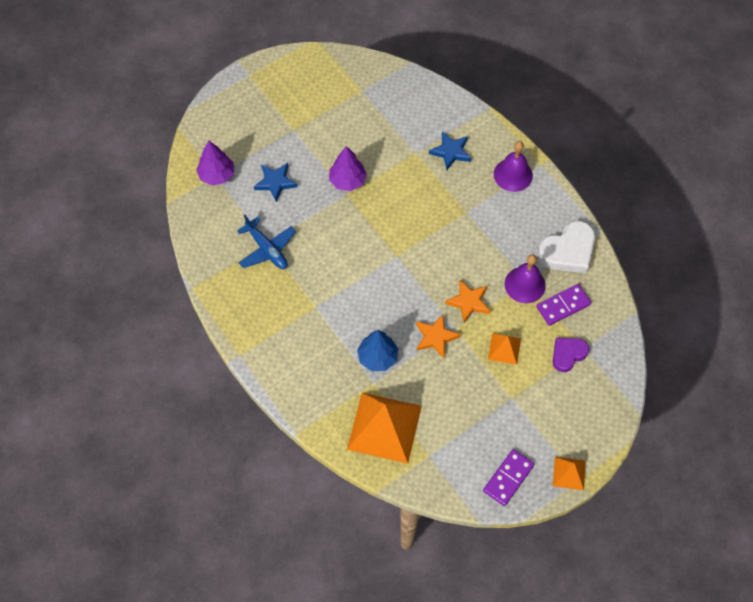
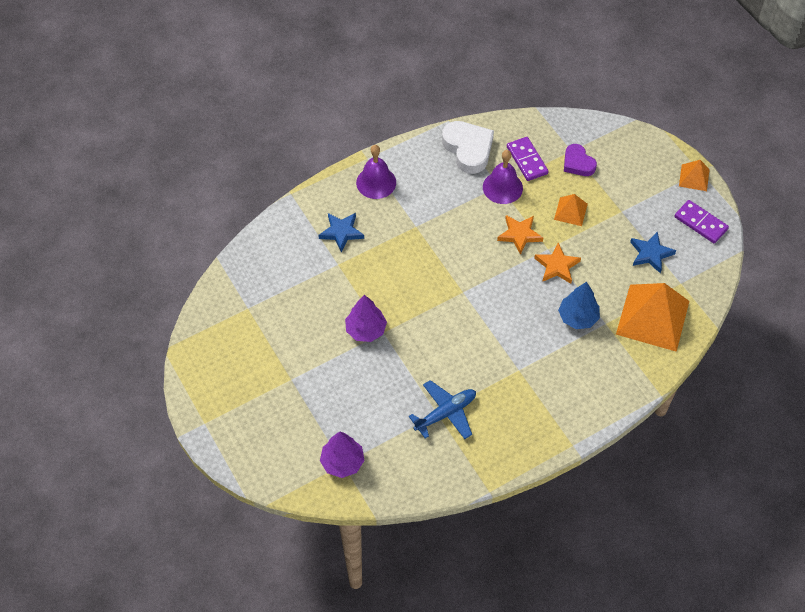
camera: 85 degrees left, 5 degrees down
(275, 182) = (360, 401): blue star -> blue star (650, 254)

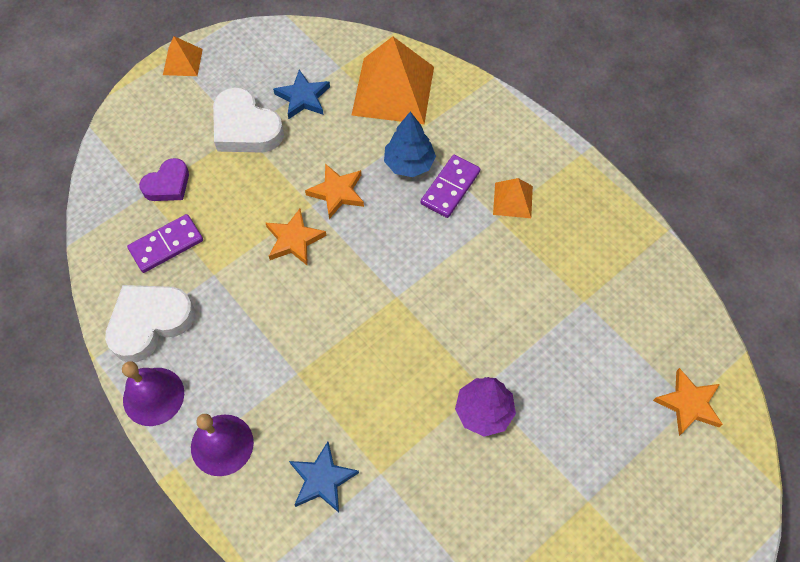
camera: 100 degrees left, 5 degrees up
(342, 462) = (688, 404): purple tree -> orange star
(446, 413) = (581, 291): blue plane -> none
(502, 187) = (216, 269): purple bell -> purple bell (153, 396)
(570, 211) = (249, 185): orange pyramid -> orange pyramid (512, 200)
(624, 213) = (245, 128): none -> white heart
(700, 223) = (251, 52): purple domino -> purple domino (450, 188)

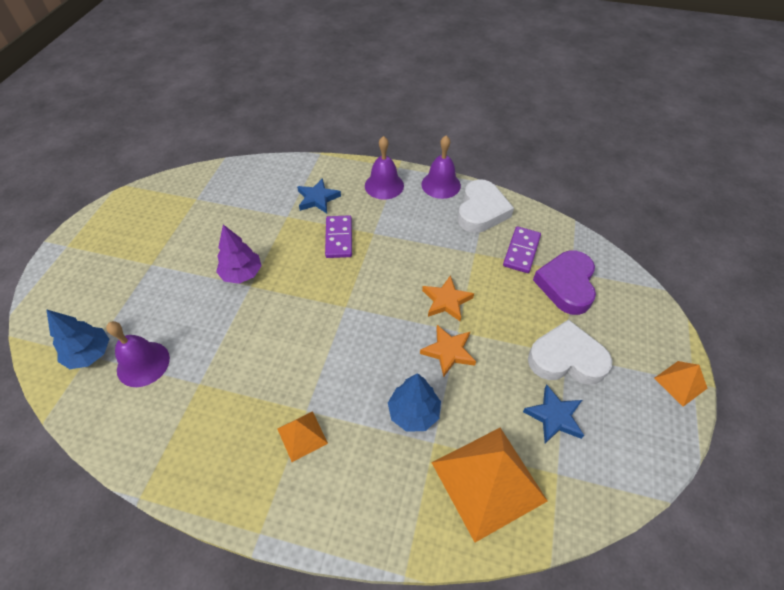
camera: 145 degrees right, 10 degrees down
(168, 184) = (566, 285): purple heart -> purple heart, size x1.60
(450, 188) = (363, 412): purple domino -> purple domino (339, 238)
(634, 357) = (143, 364): none -> purple bell
(688, 404) = (90, 354): orange star -> blue tree

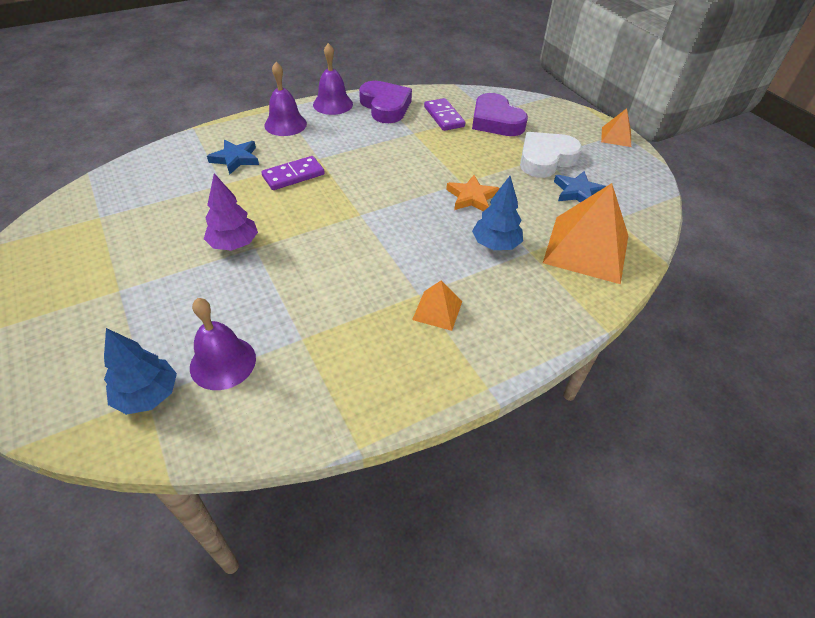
camera: 45 degrees left, 5 degrees down
(339, 238) = (293, 175): purple domino -> purple domino turned 75 degrees counterclockwise
(446, 301) = (431, 170): orange star -> none
(481, 211) = (385, 106): white heart -> purple heart

